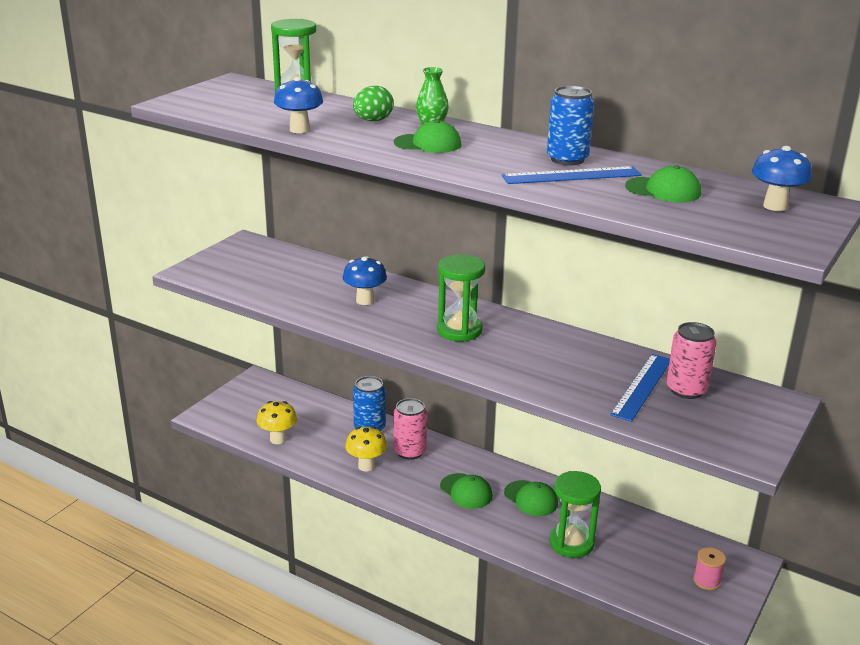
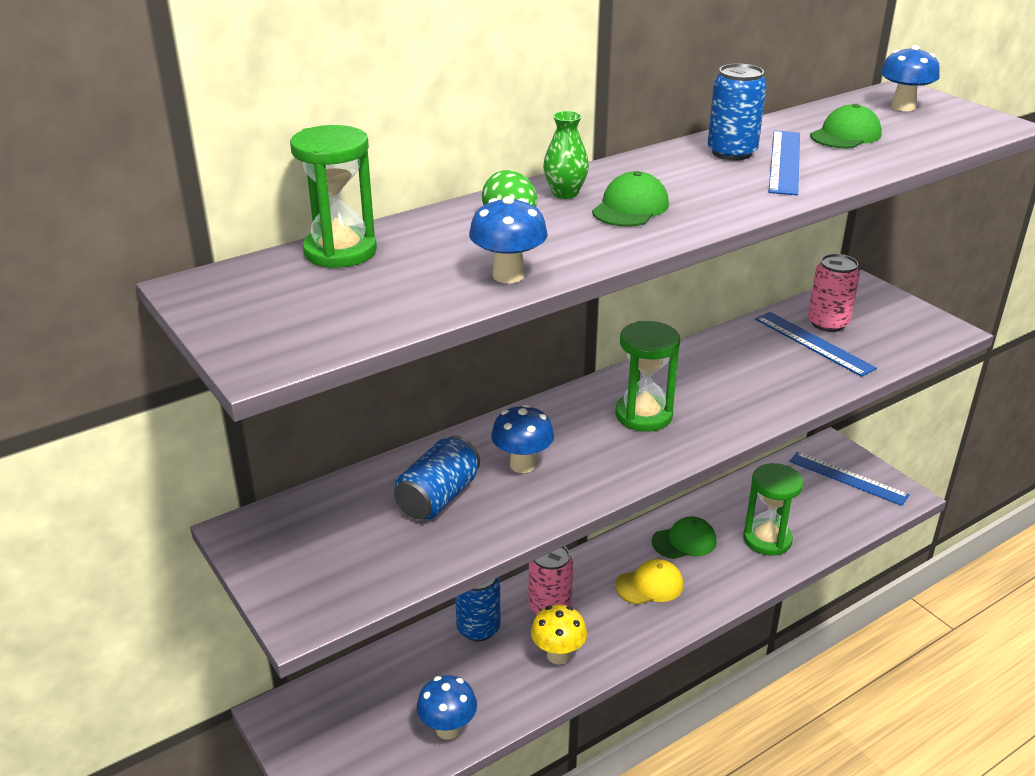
camera: 65 degrees left, 5 degrees up
(278, 439) = (448, 729): yellow mushroom -> blue mushroom
(312, 283) = (438, 497): none -> blue can
(466, 491) = (649, 585): green cap -> yellow cap
(707, 581) = (847, 478): pink spool -> blue ruler

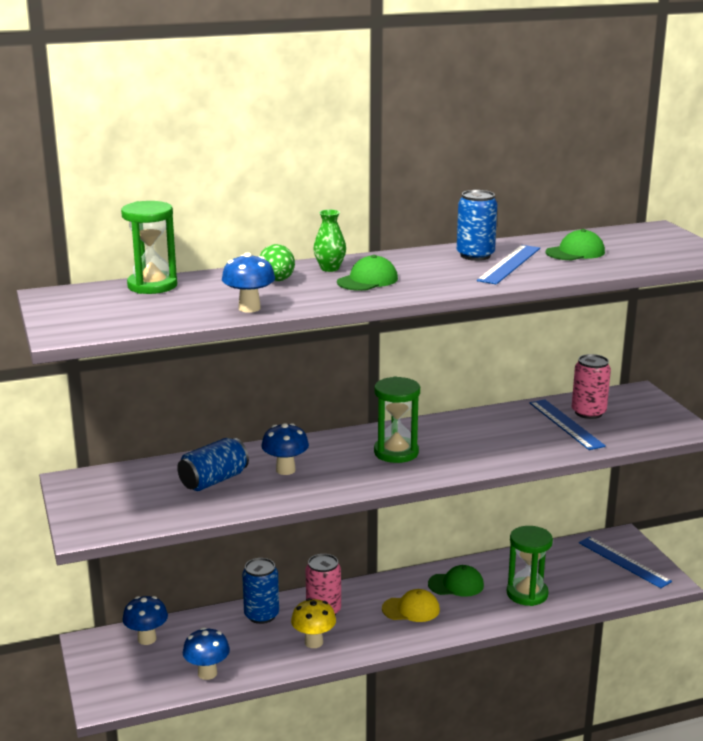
camera: 15 degrees right, 10 degrees down
(903, 107) = (643, 238): blue mushroom -> blue mushroom (147, 639)

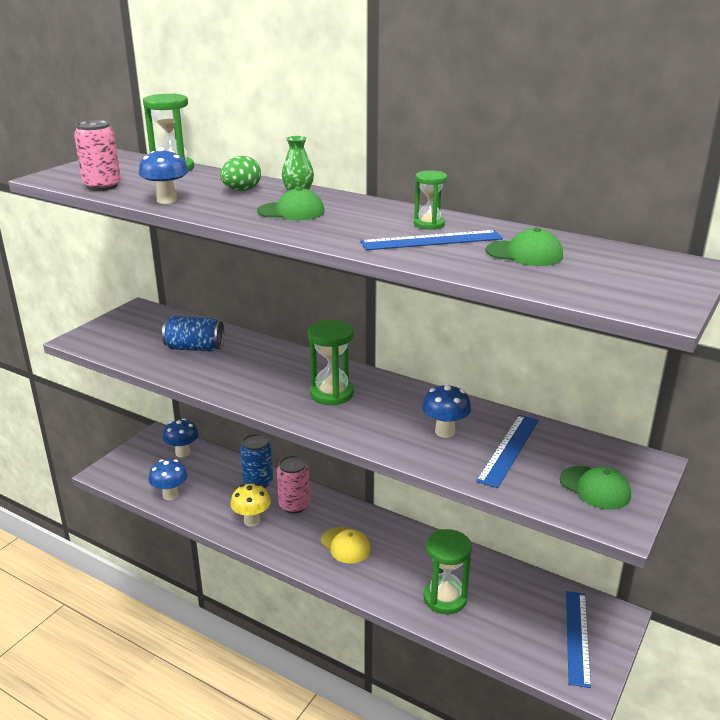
camera: 50 degrees right, 5 degrees up
(285, 470) = (243, 365): blue mushroom -> blue mushroom (445, 432)
(456, 584) = (407, 552): green cap -> green cap (595, 488)
(475, 255) = (429, 224): blue can -> green hourglass
(588, 412) = (553, 452): pink can -> pink can (102, 186)

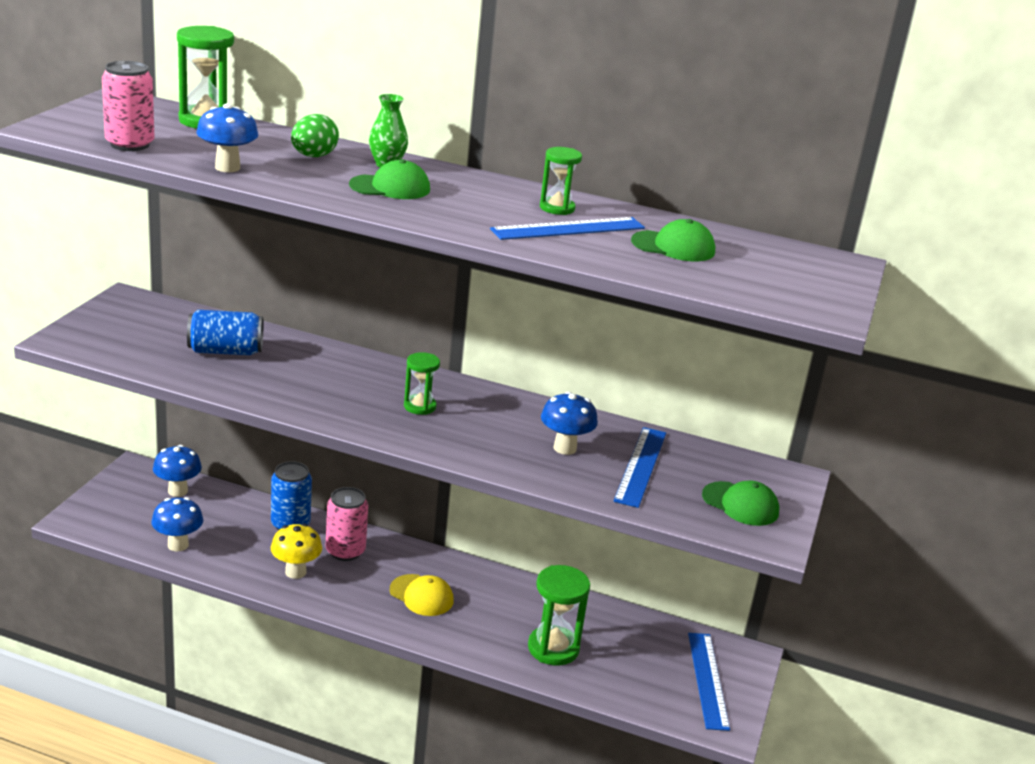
camera: 15 degrees left, 0 degrees up
(332, 394) = (420, 406): green hourglass -> green hourglass, size x0.60

